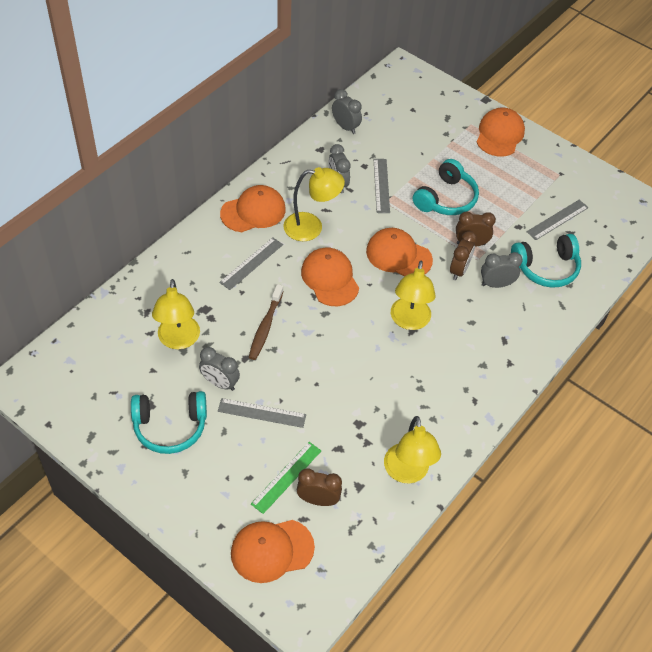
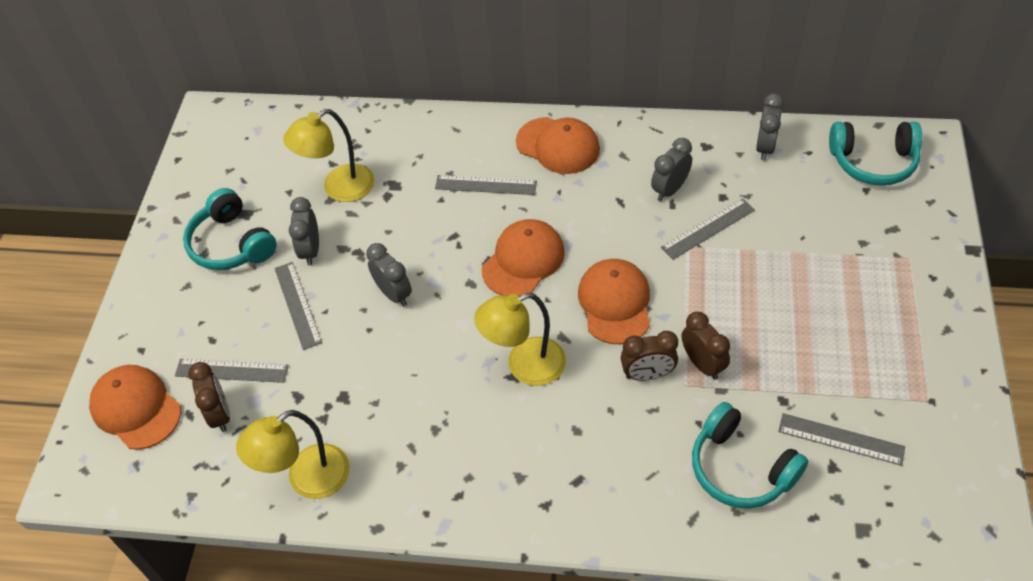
camera: 65 degrees right, 0 degrees up
(265, 326) = (411, 244): brown toothbrush -> none
(286, 477) = (231, 371): green ruler -> grey ruler
(311, 227) = (582, 204): yellow lamp -> none
(446, 198) = (752, 300): turquoise headphones -> turquoise headphones (873, 161)
(496, 284) = (661, 426): grey clock -> grey clock (394, 294)
(499, 135) = (925, 297): orange cap -> none

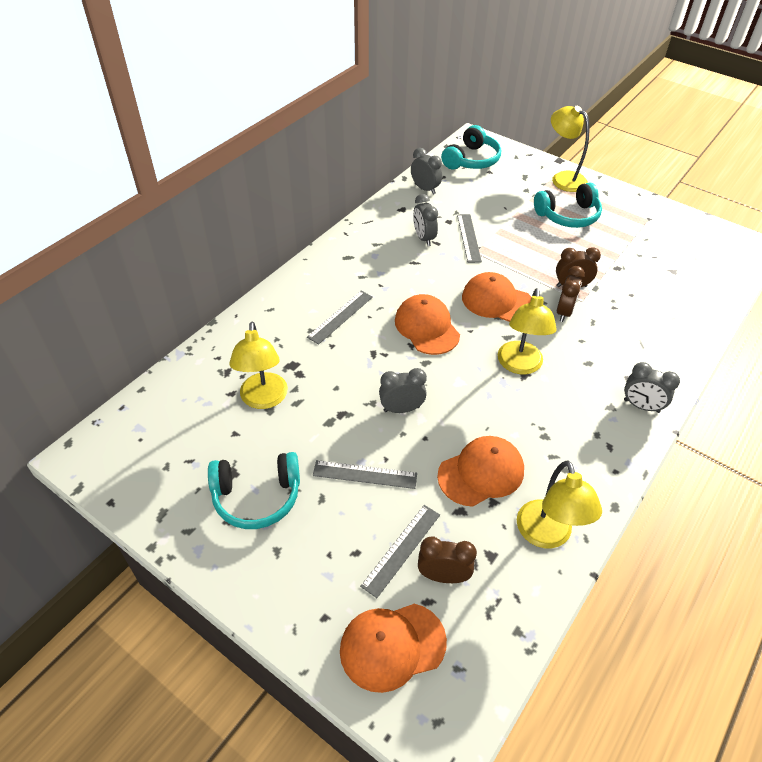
camera: 65 degrees left, 5 degrees down
(311, 250) = (313, 443): grey clock -> grey clock (641, 406)
(558, 146) = (338, 267): orange cap -> orange cap (481, 473)
(741, 468) = (656, 305): turquoise headphones -> turquoise headphones (568, 215)
(841, 439) = (656, 259): grey ruler -> none
(931, 270) = (563, 178): none -> yellow lamp

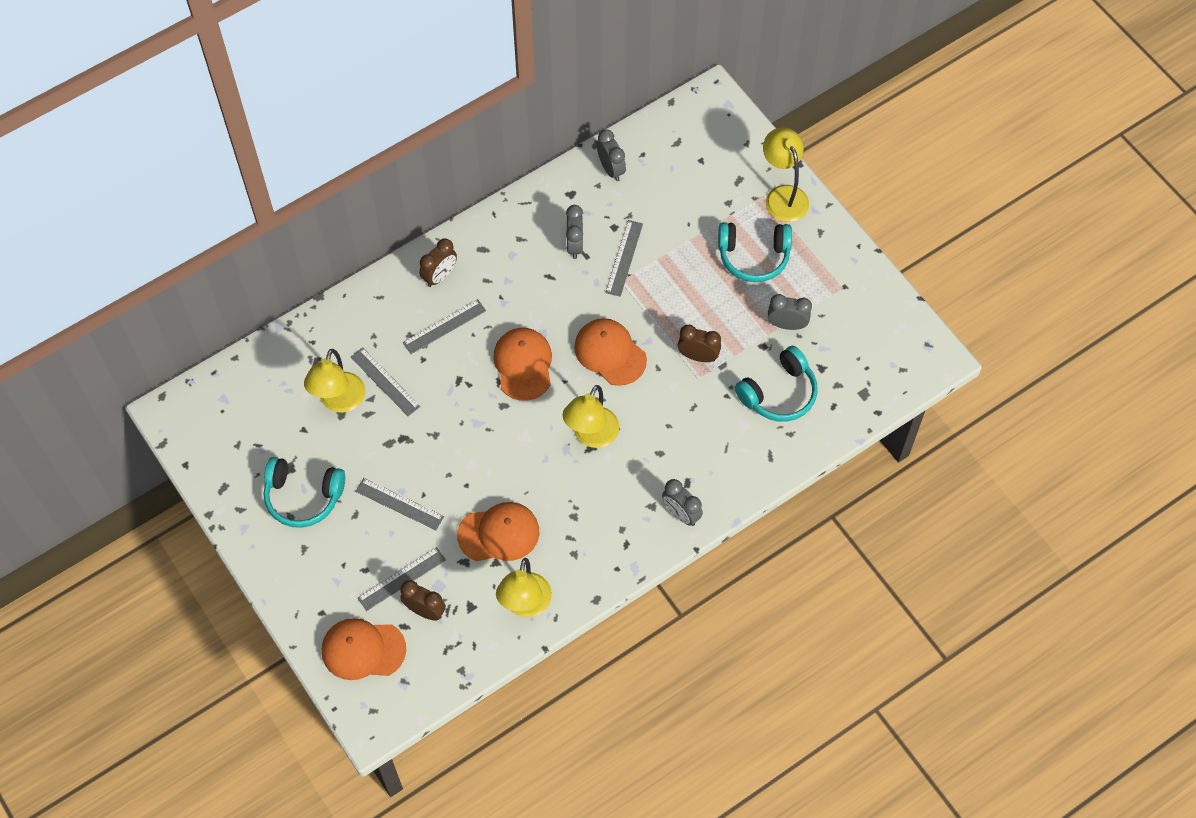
camera: 20 degrees right, 15 degrees up
(303, 372) = (385, 381): none -> grey ruler
(401, 409) = (458, 449): grey clock -> grey clock (787, 325)
(471, 160) = (689, 135): turquoise headphones -> turquoise headphones (779, 393)
(564, 312) = (671, 386): brown clock -> brown clock (439, 276)

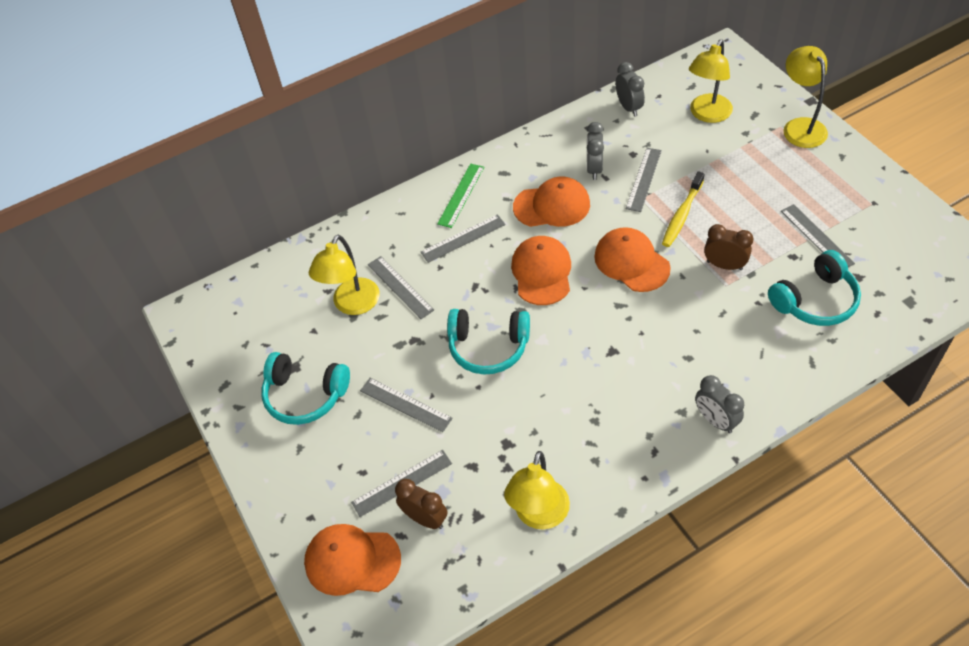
camera: 10 degrees right, 10 degrees down
(439, 276) = (461, 195): brown clock -> green ruler
(499, 533) = (511, 437): orange cap -> orange cap (552, 206)
(591, 436) = (613, 340): yellow lamp -> yellow lamp (707, 114)
(660, 299) = (682, 214): none -> yellow toothbrush
(753, 256) = (775, 177): turquoise headphones -> turquoise headphones (488, 347)
(787, 325) = (816, 237): grey clock -> grey ruler

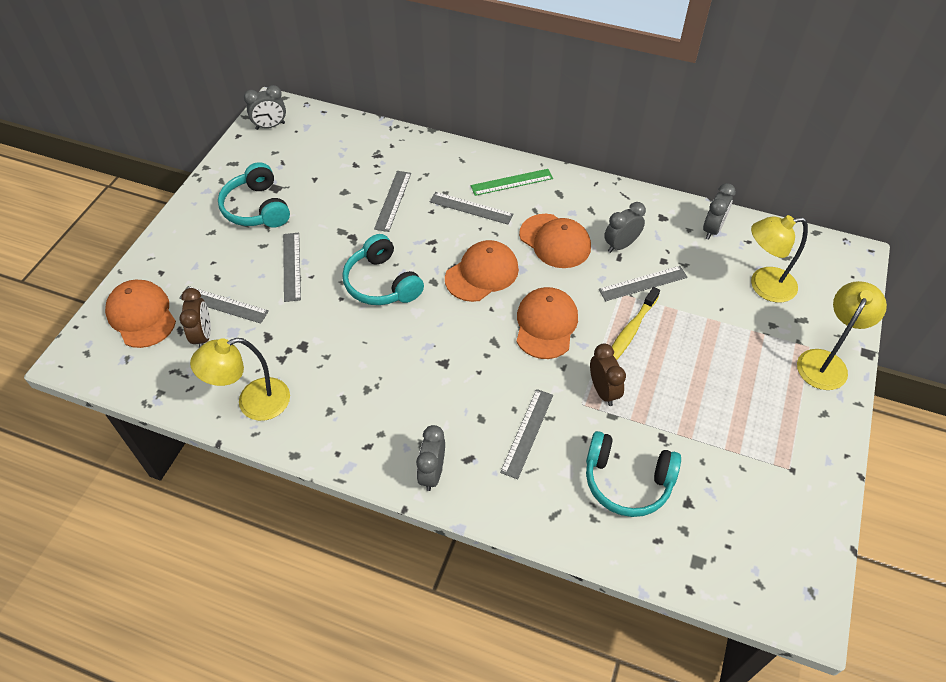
camera: 45 degrees right, 0 degrees up
(206, 329) = (270, 126): none -> grey clock
(352, 305) = (354, 185): yellow lamp -> none
(682, 214) = (631, 330): yellow toothbrush -> yellow toothbrush turned 45 degrees counterclockwise
(816, 237) = (703, 444): grey ruler -> grey ruler (527, 433)

